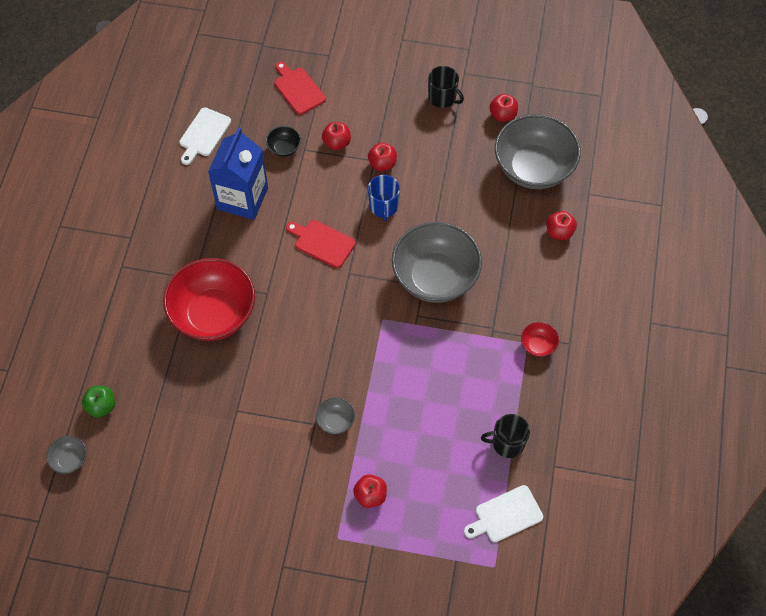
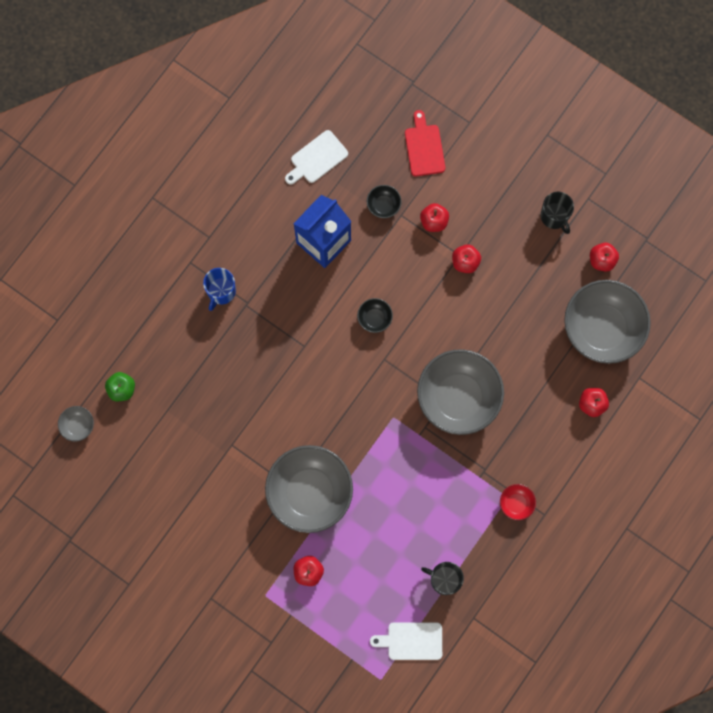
camera: 25 degrees right, 15 degrees up
(213, 314) = (250, 345): red bowl -> none
(322, 242) = (374, 318): red cutting board -> black bowl
(335, 421) = (310, 493): grey bowl -> grey bowl, size x2.39
(383, 207) = (446, 307): blue mug -> blue mug (221, 292)

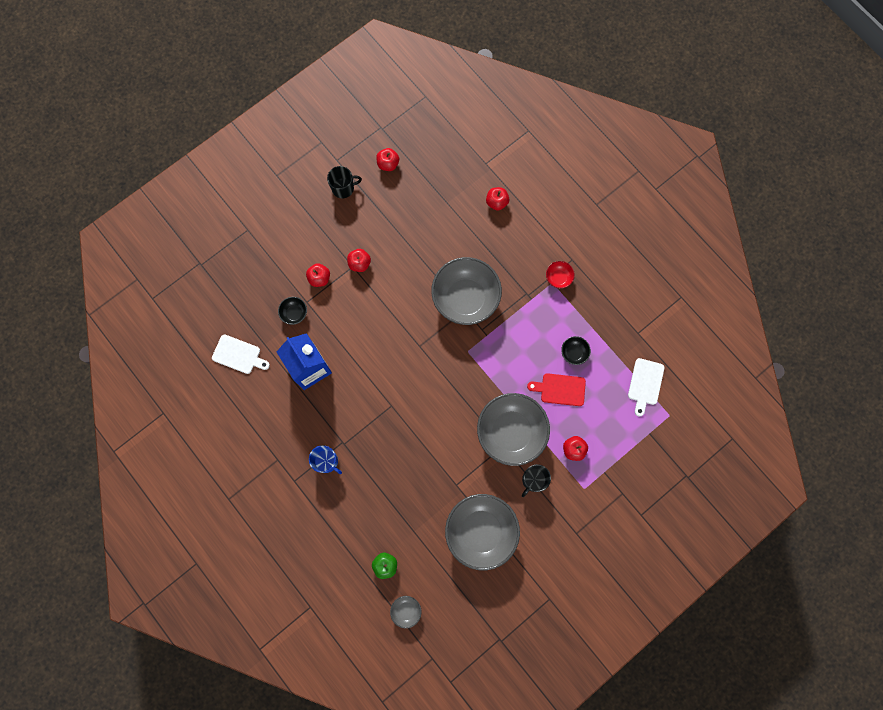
camera: 75 degrees left, 0 degrees up
(317, 158) = (238, 355): white cutting board -> white cutting board turned 45 degrees counterclockwise
(374, 318) = (384, 344): black bowl -> black bowl (574, 352)
(424, 147) = (257, 269): red cutting board -> red cutting board (560, 389)
(444, 580) = (604, 347): black mug -> black mug (533, 480)
(602, 328) = (441, 179): grey bowl -> grey bowl (481, 531)

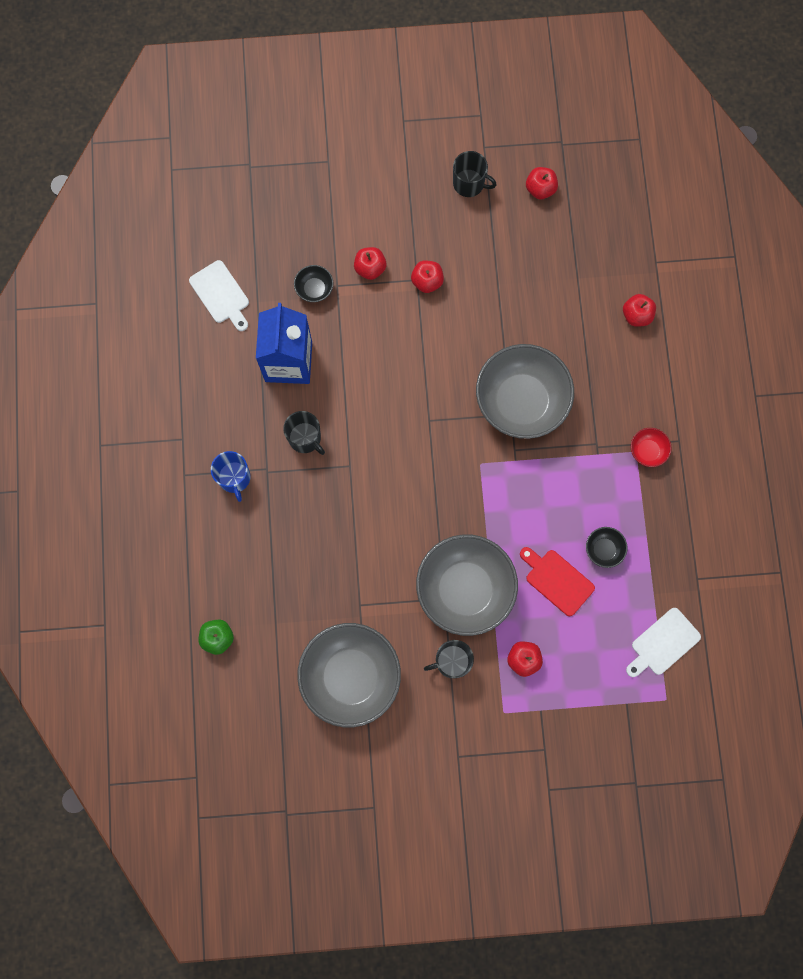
camera: 35 degrees right, 0 degrees up
(353, 407) = (305, 438): none -> black mug
(406, 610) = (205, 704): grey bowl -> none

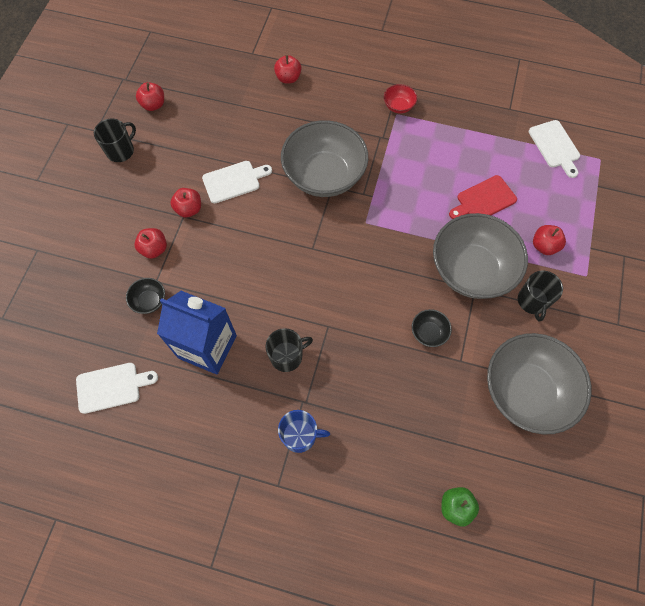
camera: 70 degrees left, 10 degrees down
(477, 312) = (234, 181): none -> white cutting board
(603, 549) = (468, 160): black bowl -> black bowl (428, 333)

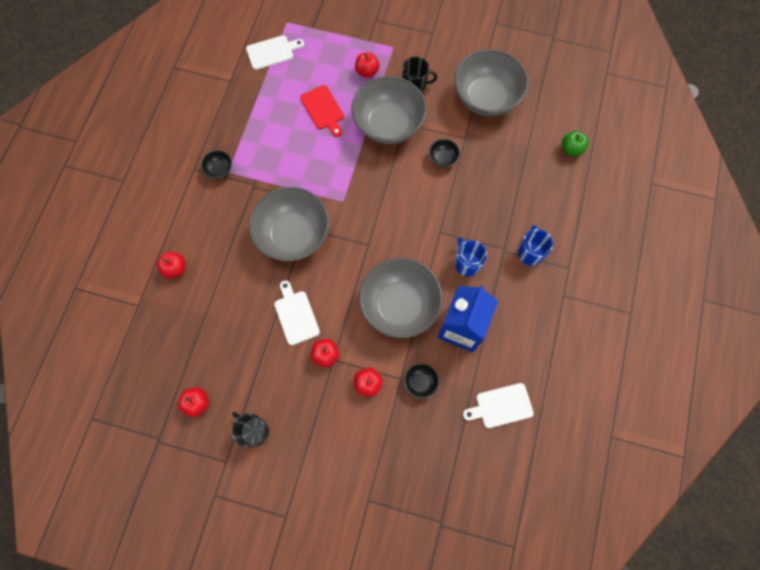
camera: 90 degrees left, 5 degrees up
(112, 387) = (501, 406): white cutting board -> white cutting board turned 90 degrees counterclockwise
(239, 280) = (399, 305): none -> grey bowl
(287, 356) = (467, 263): black mug -> blue mug
(398, 106) = (219, 169): red bowl -> black bowl

